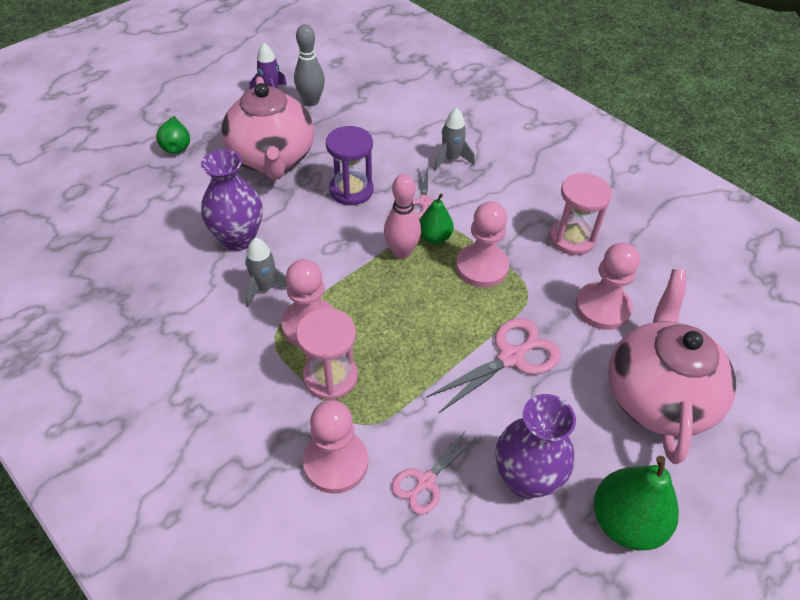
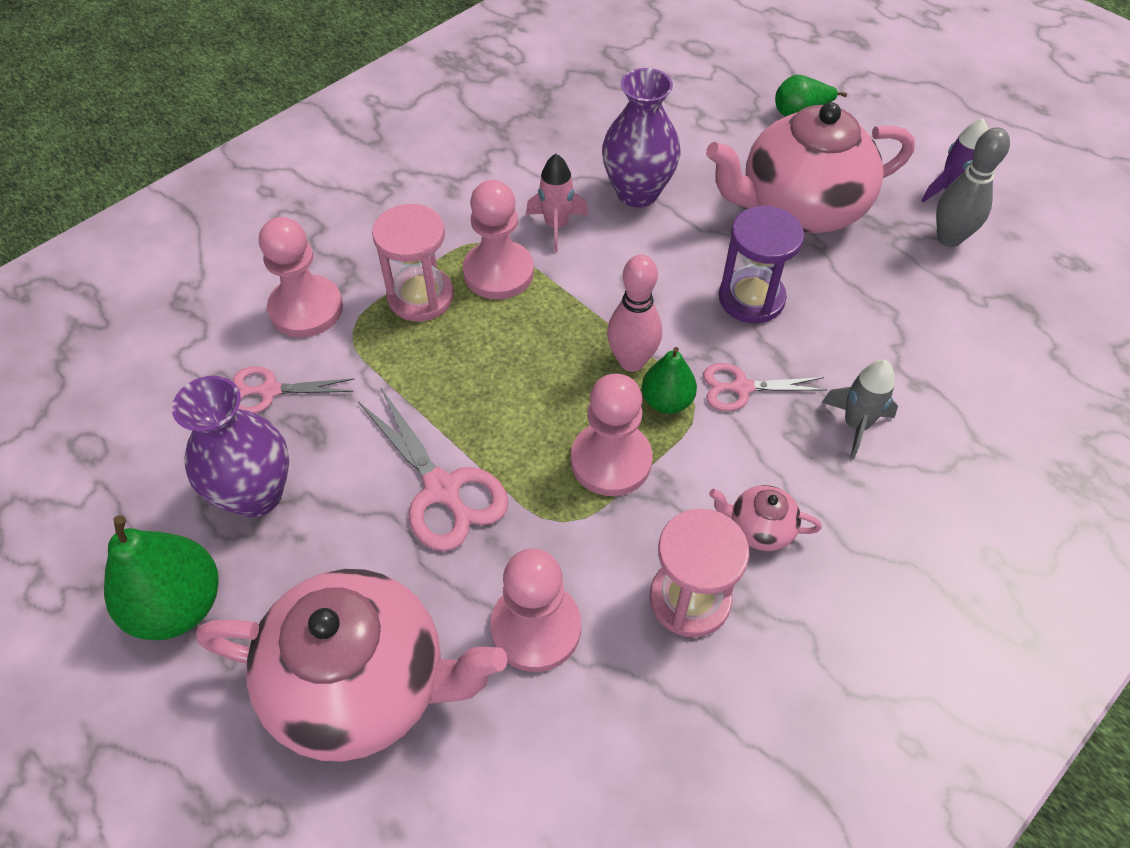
camera: 90 degrees right, 5 degrees up
(265, 288) = (556, 226): grey rocket -> pink rocket
(425, 481) = (270, 391): pink scissors -> pink scissors turned 45 degrees counterclockwise
(523, 206) = (759, 528): none -> pink teapot

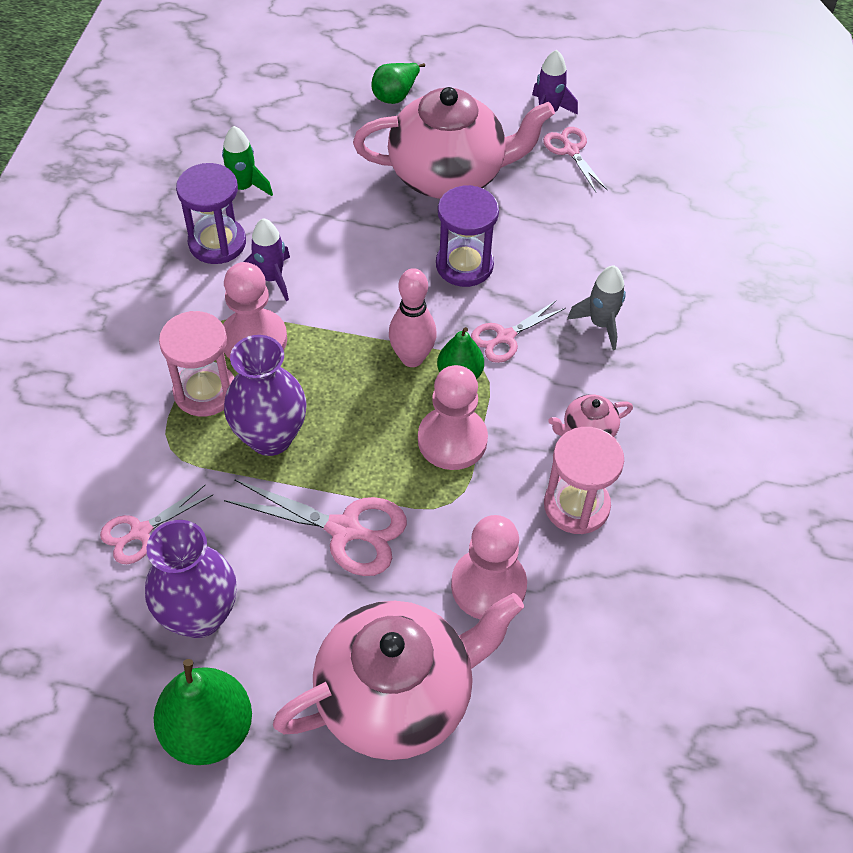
camera: 35 degrees left, 0 degrees up
(306, 309) = (114, 450): pink pawn -> none
(533, 174) = (217, 243): none -> purple hourglass
(556, 226) = (271, 278): pink rocket -> purple rocket
(593, 137) = (243, 188): none -> green rocket
(637, 192) = (315, 220): purple vase -> purple vase (270, 437)
(799, 208) = (449, 175): pink teapot -> pink teapot turned 135 degrees counterclockwise
(949, 238) = (571, 150): grey bowling pin -> pink scissors

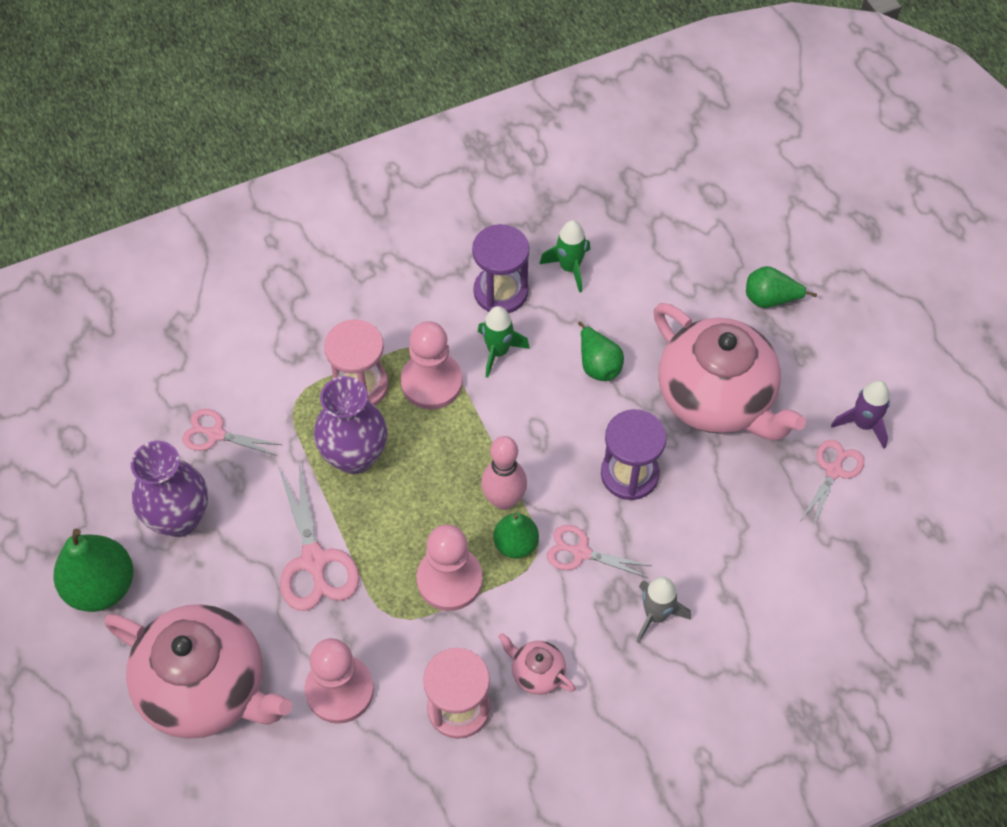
camera: 55 degrees right, 5 degrees up
(271, 278) = (498, 351): purple rocket -> green rocket
(349, 224) = (598, 364): none -> green pear

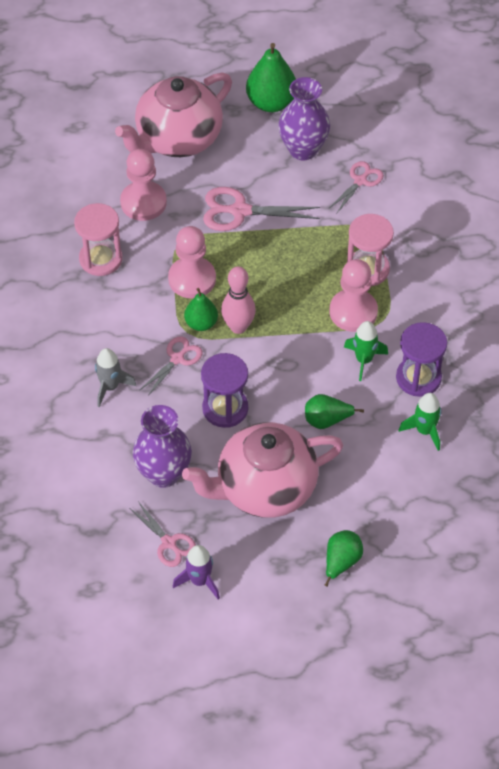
camera: 110 degrees right, 5 degrees down
(354, 456) = (310, 252): purple vase -> purple vase (163, 473)
(536, 672) = (103, 307): pink teapot -> none

